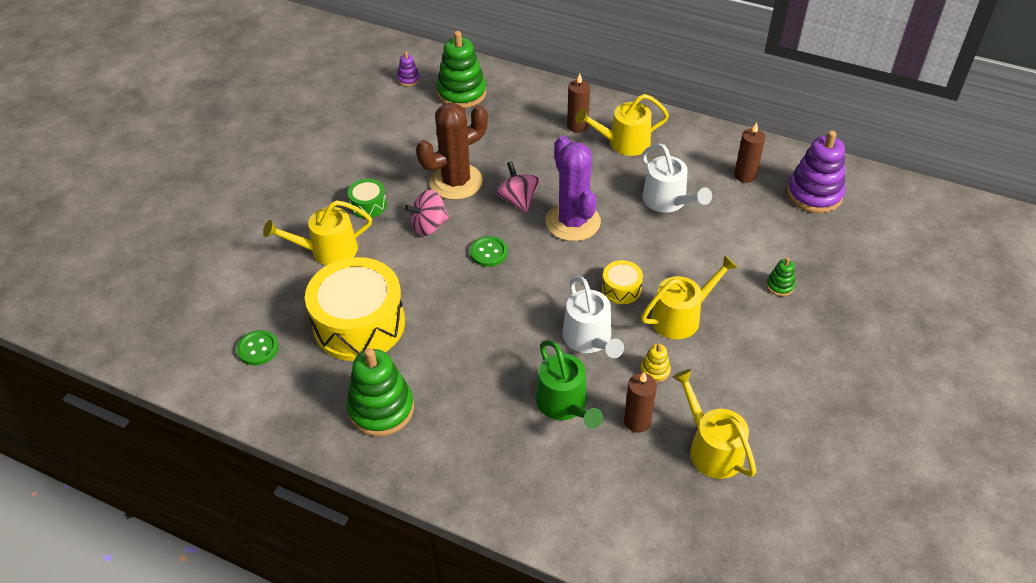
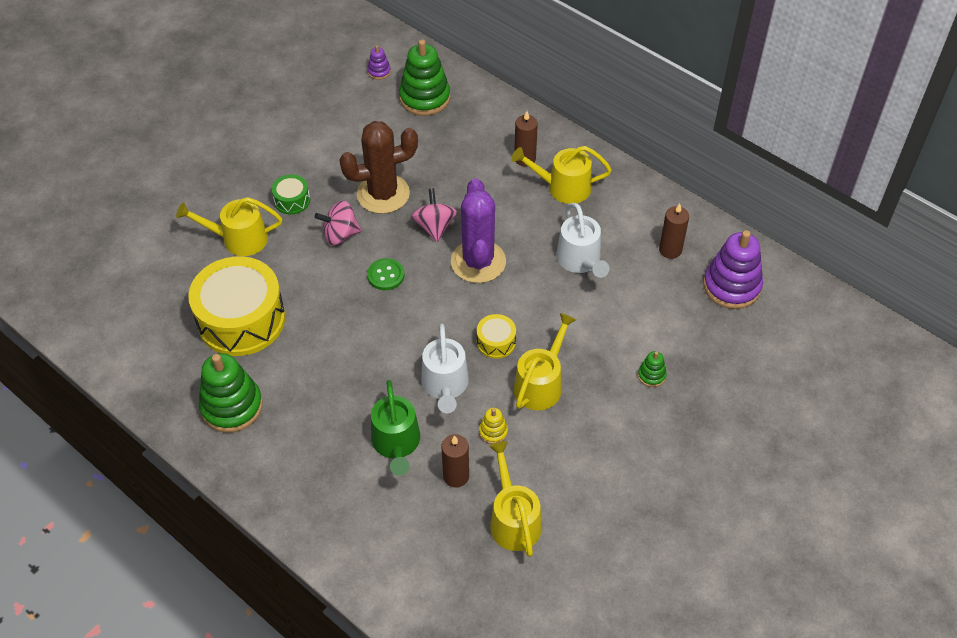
camera: 15 degrees right, 5 degrees up
(258, 349) = (145, 322): green button -> none
(681, 317) = (541, 384): yellow watering can -> yellow watering can turned 45 degrees counterclockwise

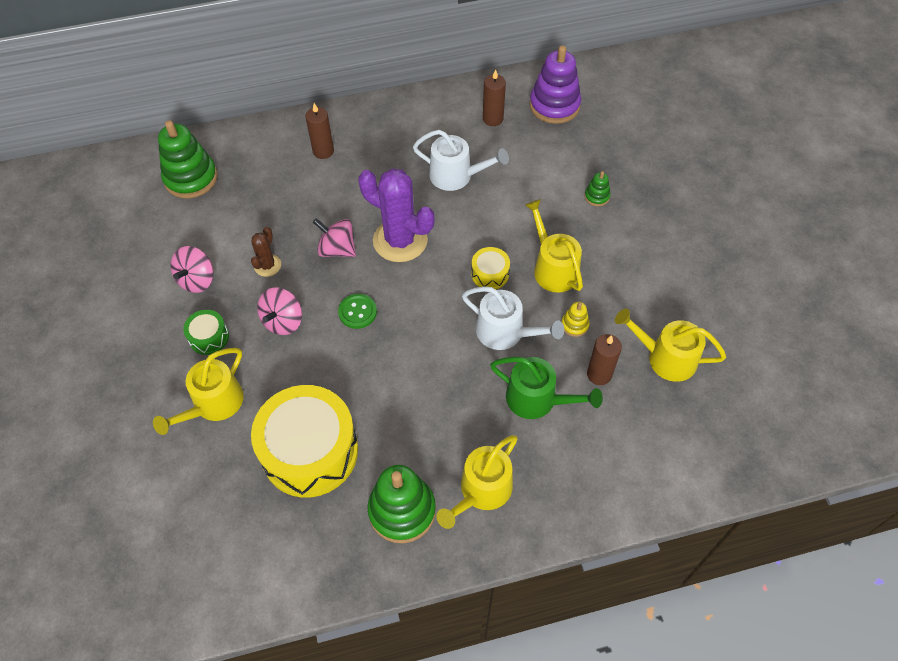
camera: 55 degrees left, 5 degrees up
(336, 162) = (197, 280): none -> pink spinning top
(379, 71) = (126, 192): purple stacking toy -> none
(383, 194) = (267, 265): brown cactus -> brown cactus, size x0.49
(563, 187) = (375, 145): yellow watering can -> yellow watering can (482, 491)

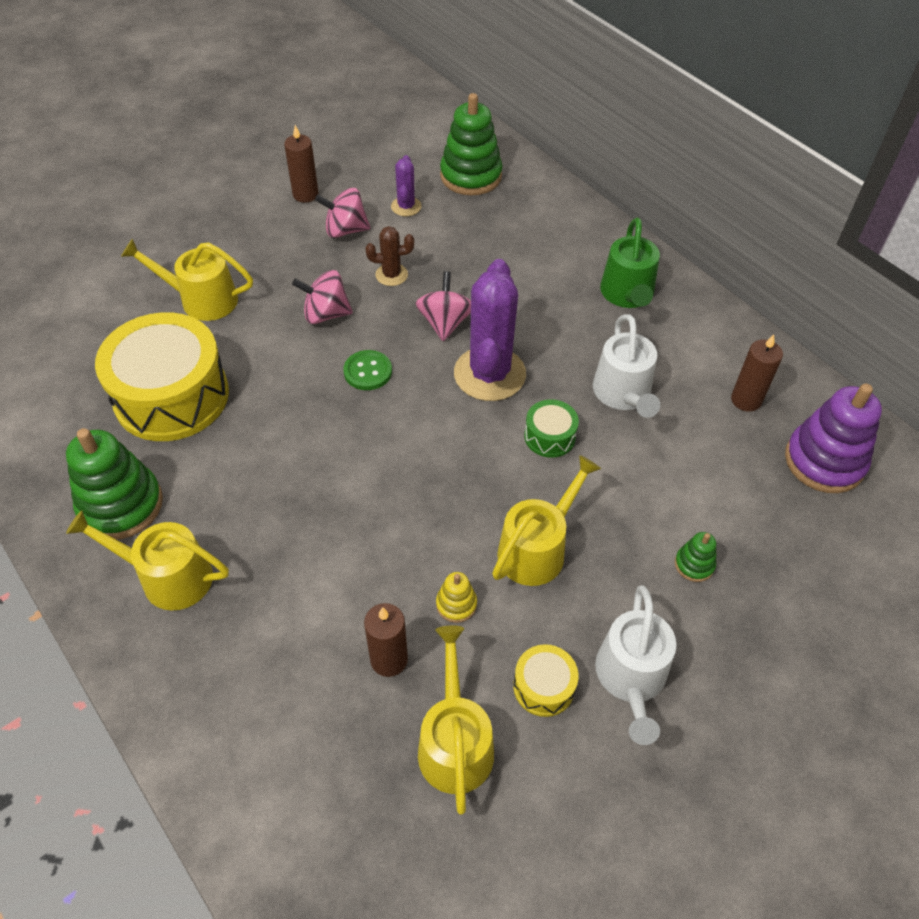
camera: 65 degrees right, 5 degrees down
(197, 231) = (406, 206): none -> purple cactus
(209, 337) = (280, 265): green drum -> green drum (549, 436)
(323, 151) = (576, 261): brown candle -> brown candle (305, 194)
(490, 274) = (489, 481): yellow drum -> yellow drum (543, 686)
(505, 332) = (407, 527): white watering can -> white watering can (631, 678)
(537, 399) = (320, 596): green watering can -> green watering can (627, 294)

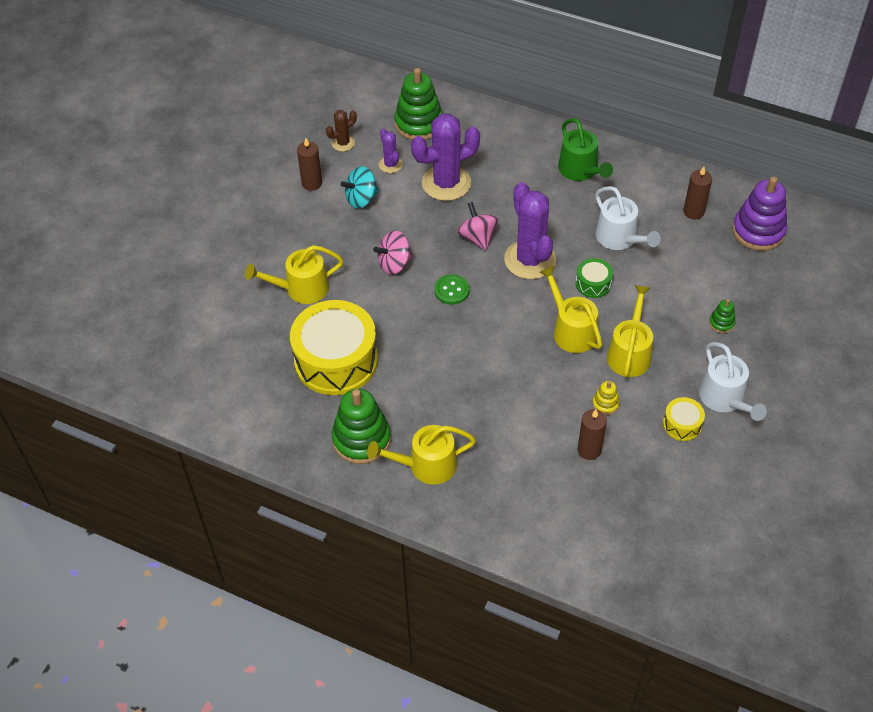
camera: 25 degrees left, 0 degrees up
(345, 230) = (361, 199): pink spinning top -> turquoise spinning top
(391, 275) = (418, 218): brown cactus -> brown cactus (343, 143)
(454, 249) = (446, 183): none -> purple cactus
(455, 743) = (654, 474): yellow watering can -> yellow watering can (571, 330)

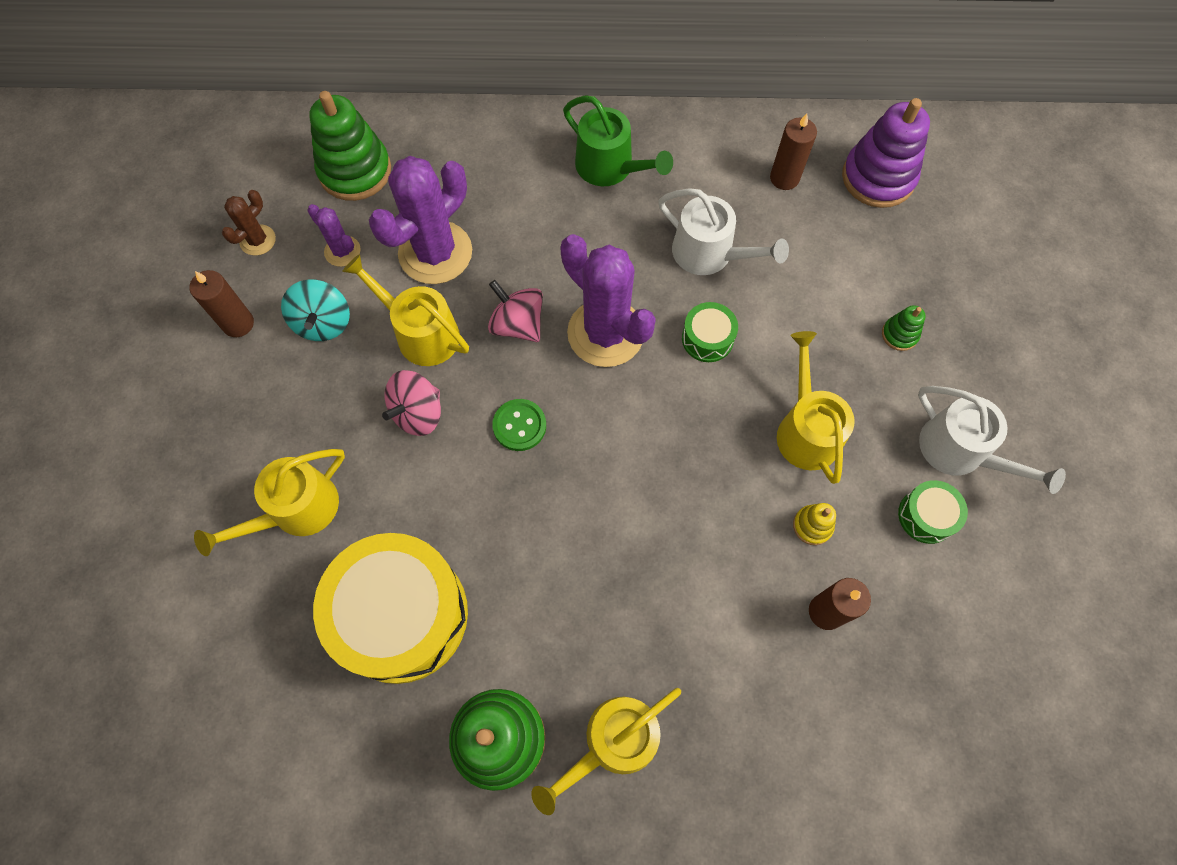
camera: 25 degrees left, 15 degrees up
(361, 199) = (323, 323): turquoise spinning top -> turquoise spinning top turned 45 degrees counterclockwise
(571, 330) = (713, 425): yellow watering can -> yellow watering can (421, 333)
(682, 424) = (926, 516): yellow drum -> green drum

